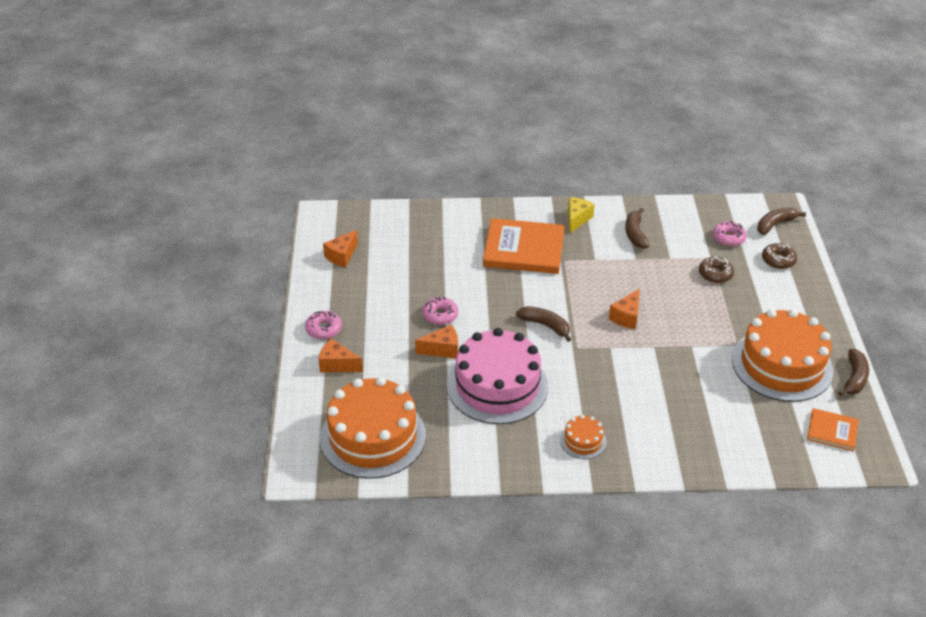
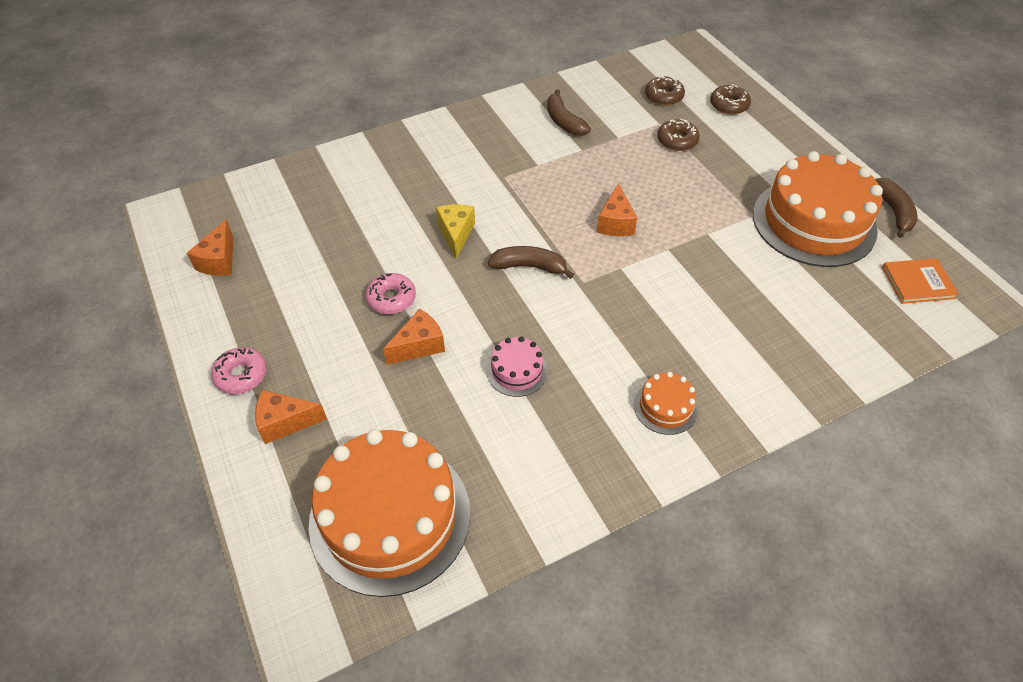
camera: 25 degrees left, 10 degrees up
(497, 386) = (517, 370): pink cake -> pink cake, size x0.44
(524, 249) = (449, 178): orange book -> none
(577, 219) = (490, 124): yellow cheese -> yellow cheese (456, 234)
(728, 238) = (663, 96): pink donut -> brown donut
(775, 224) = (699, 68): brown banana -> none

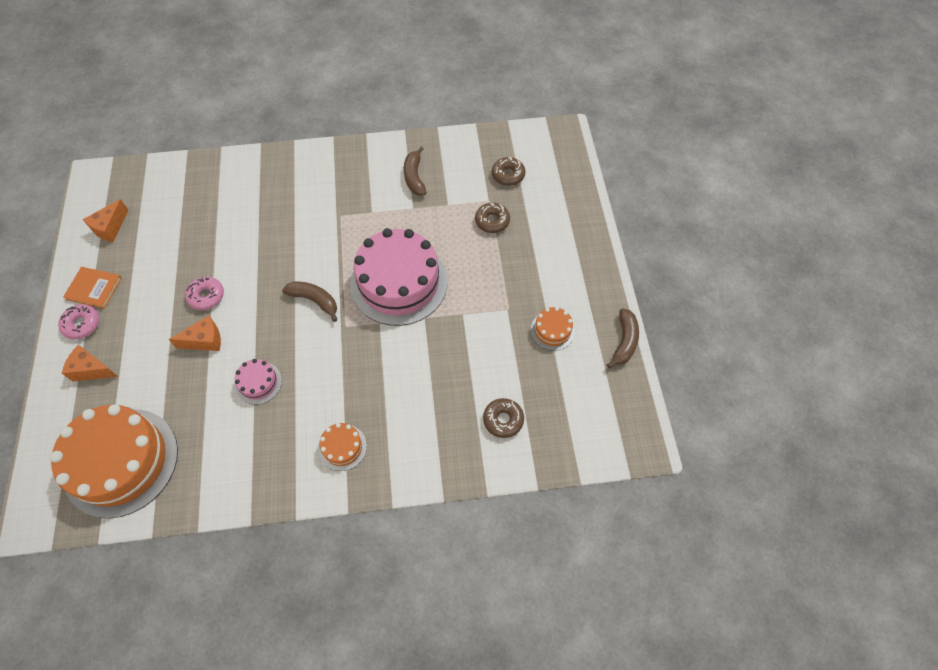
camera: 20 degrees right, 10 degrees up
(456, 234) = (278, 256): yellow cheese -> none
(615, 223) = (399, 282): orange cheese -> pink cake
(729, 105) = (556, 199): brown donut -> brown donut (503, 420)
(813, 222) = (552, 330): orange cake -> orange cake, size x0.44
(917, 282) = (598, 411): orange book -> orange book (94, 288)

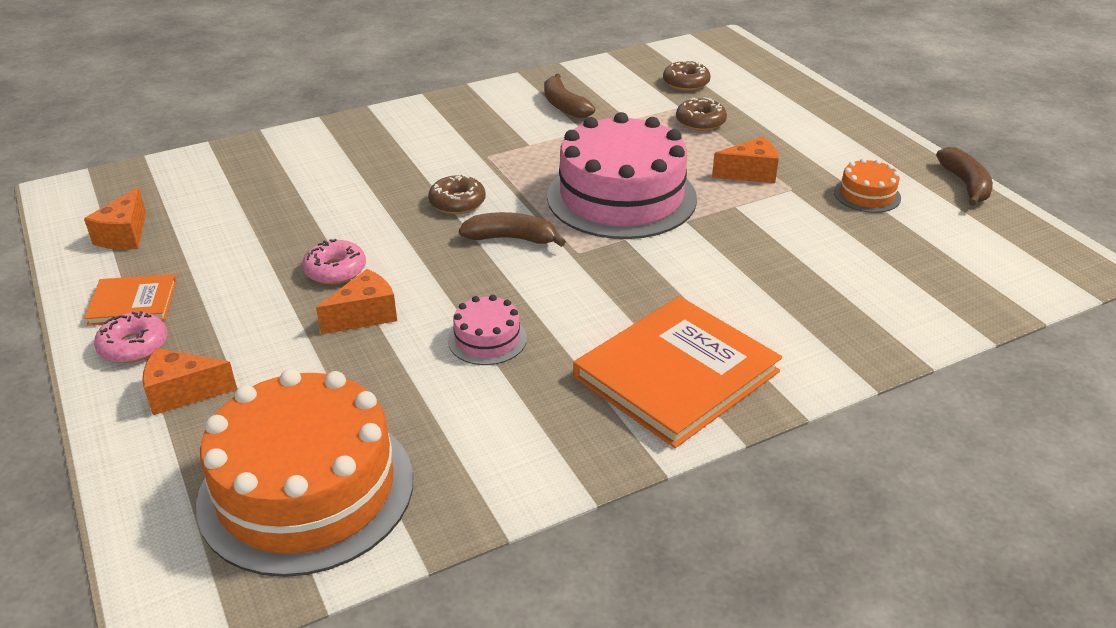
camera: 20 degrees left, 25 degrees down
(342, 447) = (676, 374): orange cake -> orange book
(492, 285) = (750, 173): none -> orange cheese
(503, 420) = (882, 289): brown donut -> brown donut (457, 202)

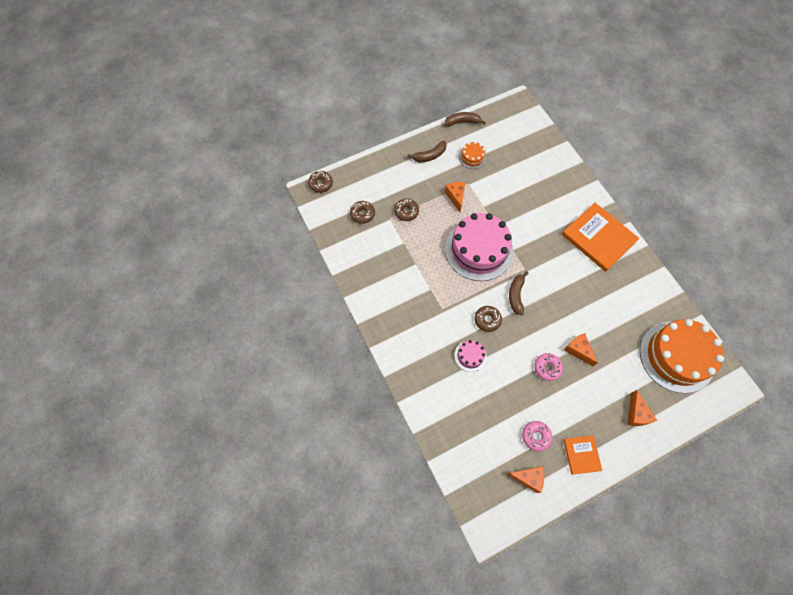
camera: 90 degrees left, 30 degrees up
(133, 346) = (611, 444): pink donut -> pink donut (536, 436)
(487, 339) = (587, 302): pink cake -> pink cake (470, 356)
(564, 106) = (387, 273): brown banana -> brown banana (429, 156)
(741, 48) = (320, 184): none -> brown donut

